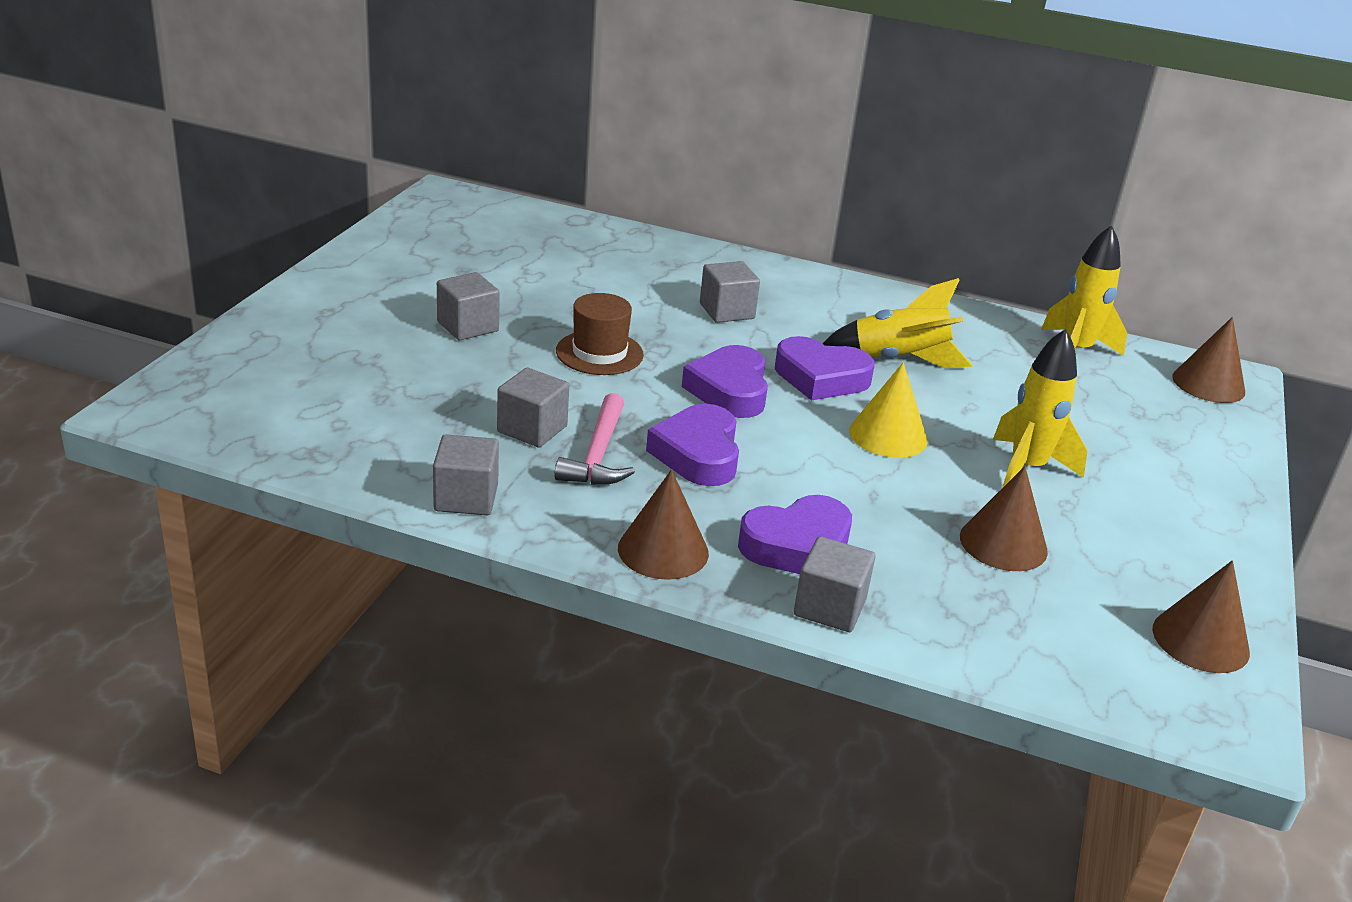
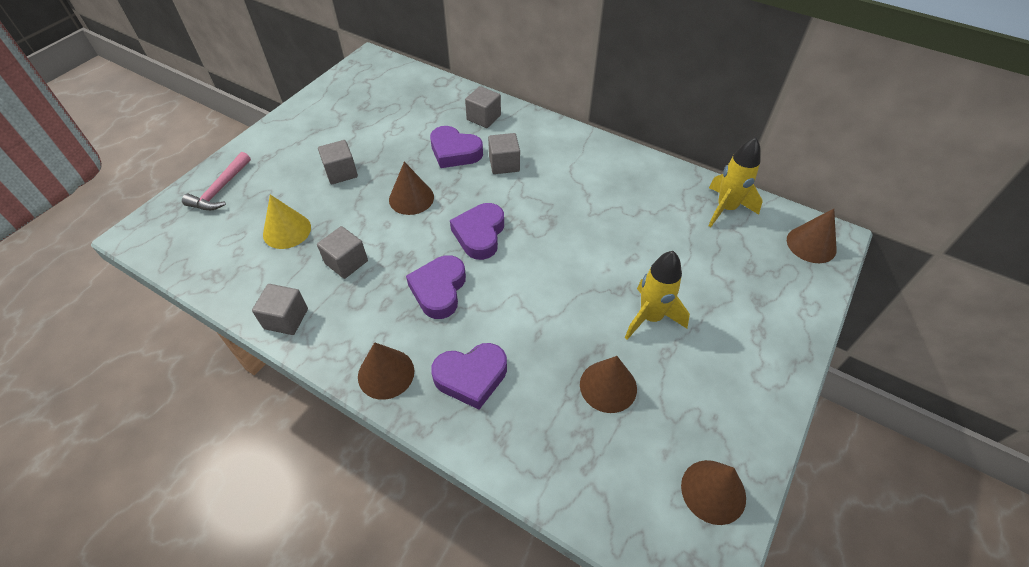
camera: 15 degrees right, 20 degrees up
(598, 454) = (377, 287): pink hammer -> pink hammer (220, 189)
(599, 353) = (411, 198): brown hat -> brown cone
(821, 378) = (542, 226): purple heart -> purple heart (455, 152)
(829, 607) = (471, 434): grey cube -> grey cube (483, 118)
(888, 435) = (567, 281): yellow cone -> yellow cone (287, 230)
(899, 360) = (600, 212): yellow rocket -> none

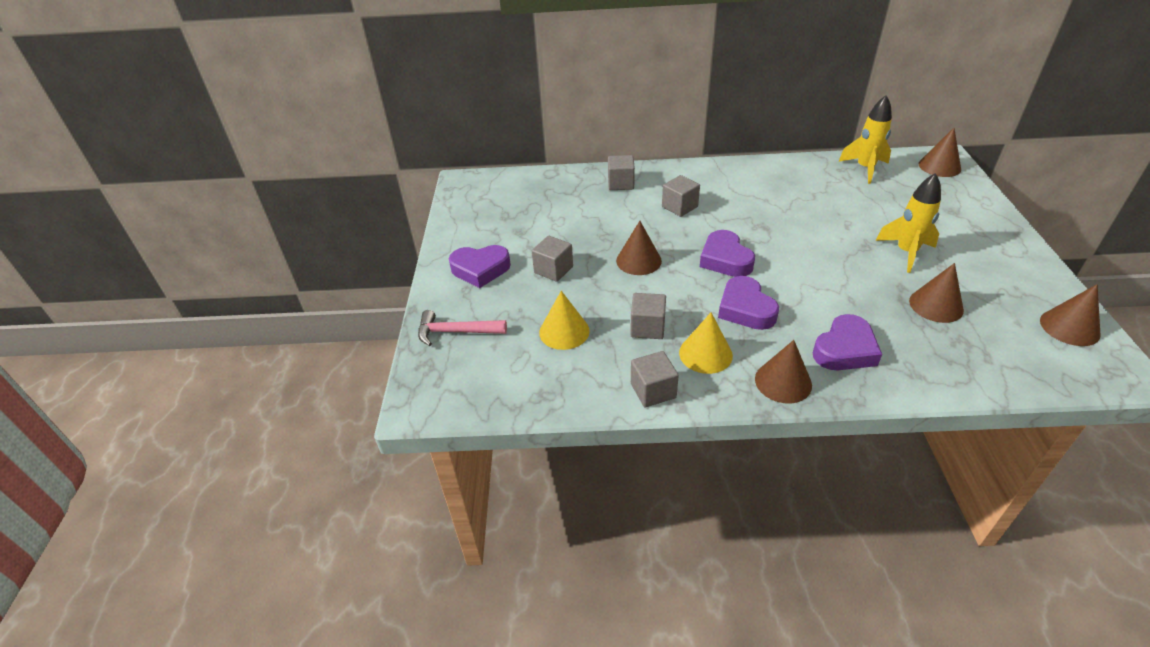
camera: 30 degrees left, 10 degrees down
(220, 189) = (456, 332): pink hammer -> pink hammer turned 105 degrees clockwise
(359, 311) = (705, 354): none -> yellow cone
(455, 152) = (630, 215): purple heart -> purple heart (480, 269)

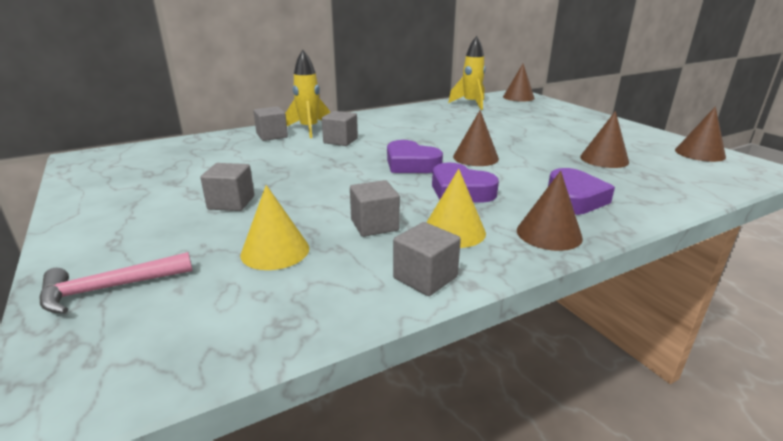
camera: 30 degrees left, 15 degrees down
(480, 269) = (130, 220): purple heart -> none
(638, 260) = (326, 179): brown cone -> brown cone (475, 157)
(906, 252) = (548, 137): yellow rocket -> yellow rocket (309, 129)

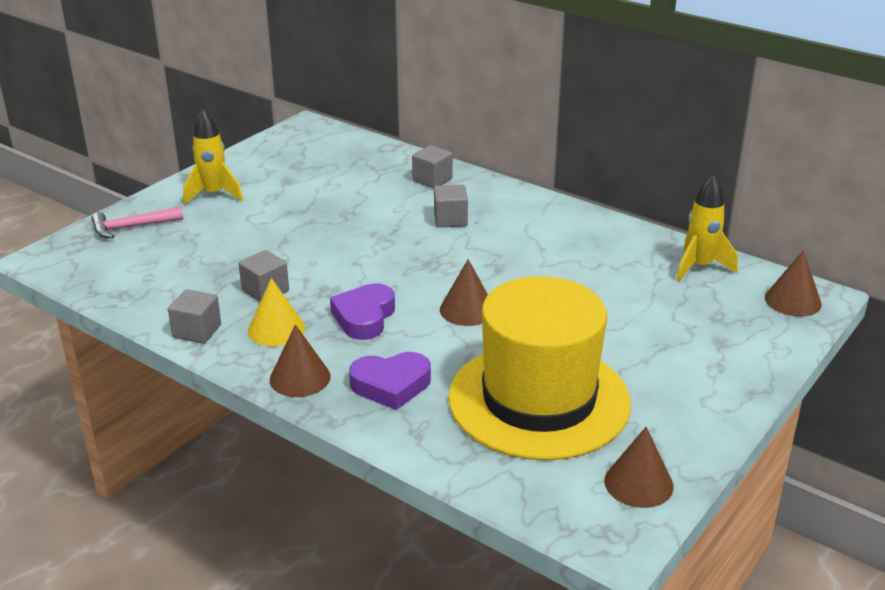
camera: 65 degrees right, 5 degrees up
(110, 288) = (132, 227): pink hammer -> pink hammer turned 60 degrees counterclockwise
(231, 203) = (266, 219): grey cube -> none
(275, 251) = (202, 263): yellow cone -> none
(309, 129) = (471, 192): yellow rocket -> yellow rocket (214, 194)
(411, 164) = (415, 276): purple heart -> none
(604, 159) = (539, 400): brown cone -> yellow hat

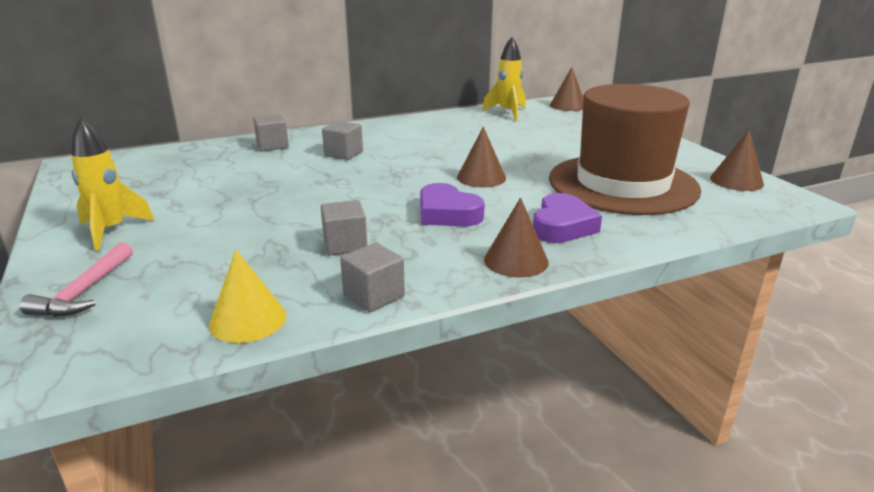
camera: 60 degrees left, 5 degrees down
(276, 329) = (421, 254): yellow cone -> yellow cone (248, 320)
(539, 400) = (622, 184): yellow hat -> brown hat

